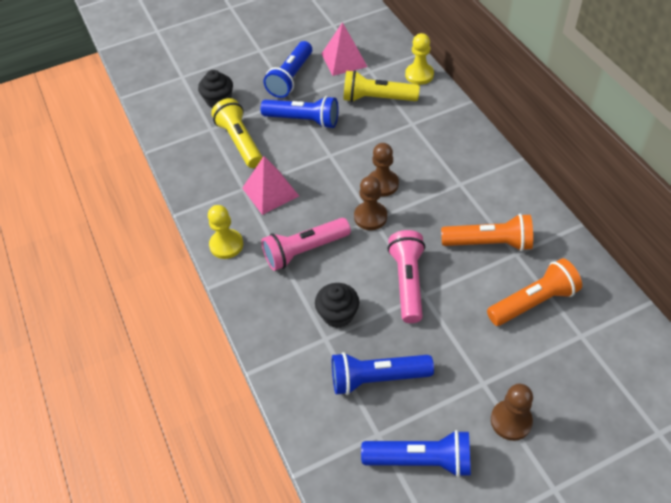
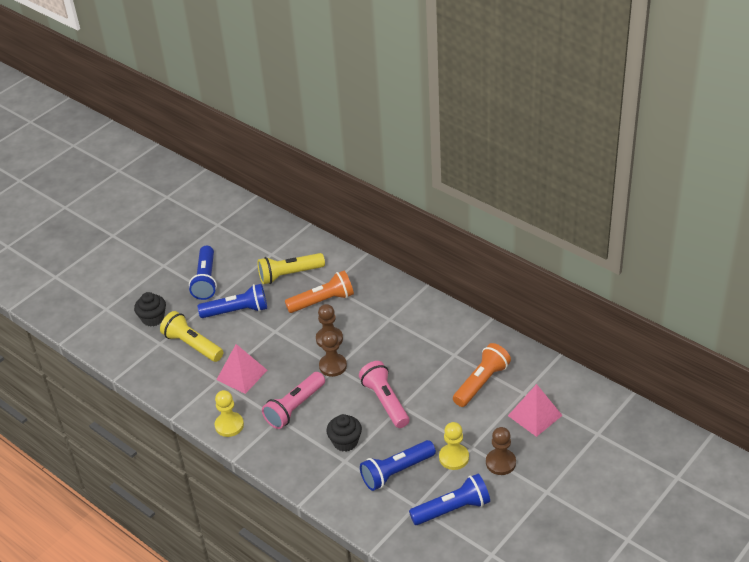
camera: 25 degrees left, 10 degrees down
(344, 60) = (243, 251): pink pyramid -> pink pyramid (534, 415)
(419, 75) = (314, 245): yellow pawn -> yellow pawn (454, 458)
(489, 243) = (431, 354): orange flashlight -> orange flashlight (322, 301)

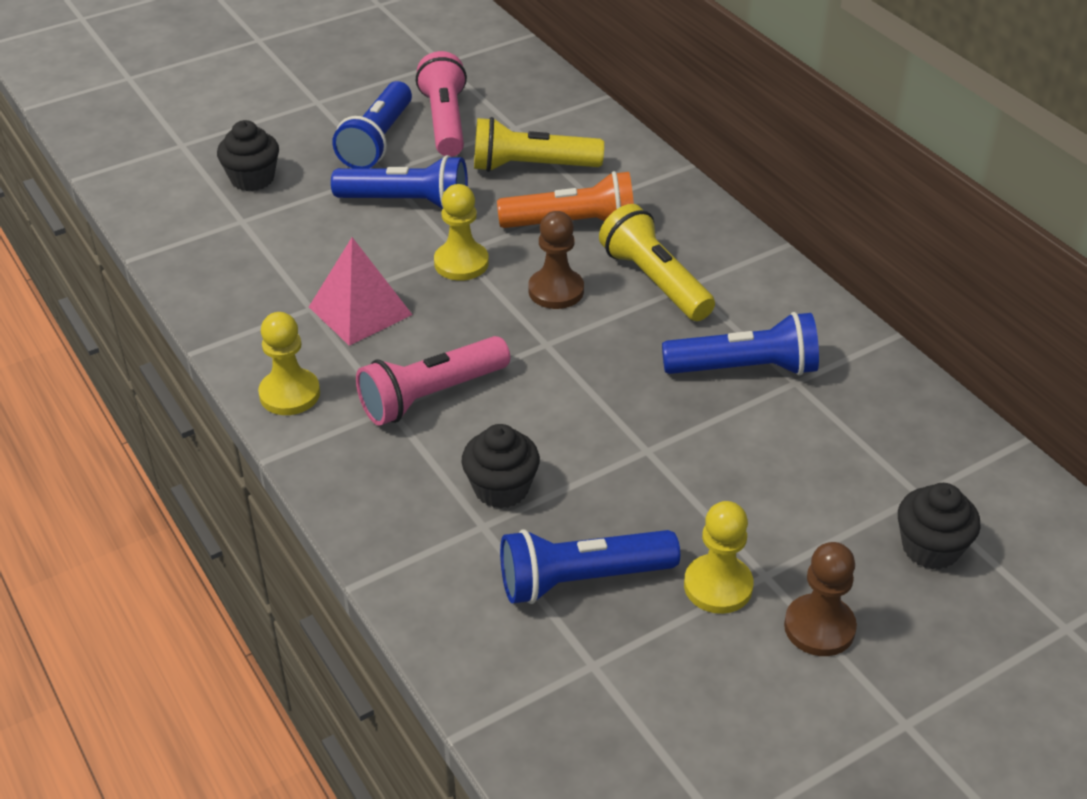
camera: 15 degrees right, 0 degrees up
(192, 345) = (297, 238): yellow flashlight -> yellow flashlight (655, 281)
(278, 337) = (461, 263): none -> yellow pawn
(333, 366) = (541, 340): brown pawn -> none
(385, 401) = (617, 433): pink flashlight -> pink flashlight (445, 122)
(452, 509) = (673, 698): blue flashlight -> blue flashlight (745, 369)
(481, 383) = (834, 450): orange flashlight -> none
(534, 415) = (930, 548): pink pyramid -> black cupcake

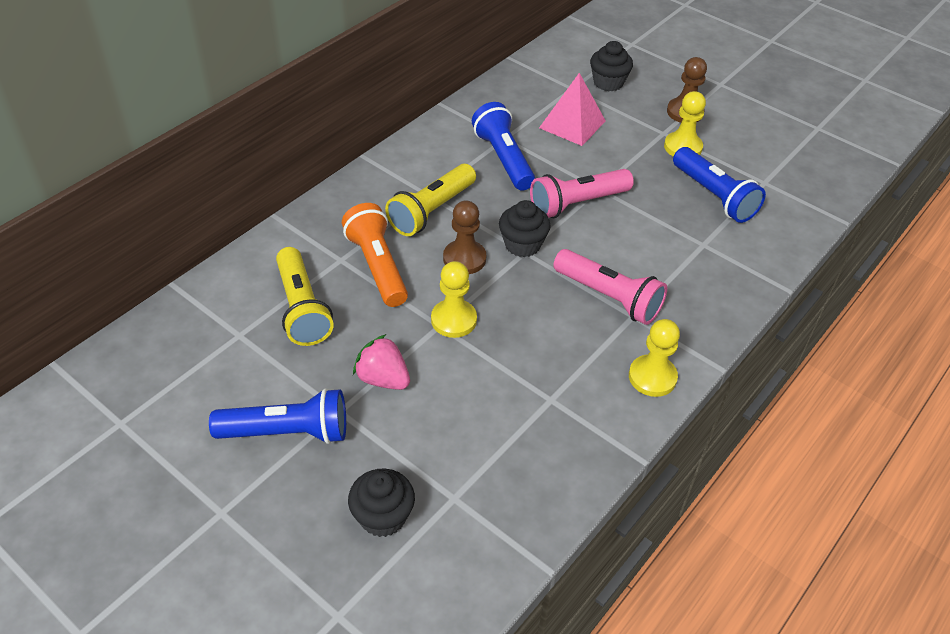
camera: 110 degrees left, 5 degrees up
(360, 310) = (539, 365): pink pyramid -> pink pyramid (572, 124)
(407, 203) = (383, 379): blue flashlight -> pink strawberry
(445, 122) = (241, 388): pink flashlight -> pink flashlight (577, 203)
(501, 488) = (669, 243): black cupcake -> black cupcake (522, 244)

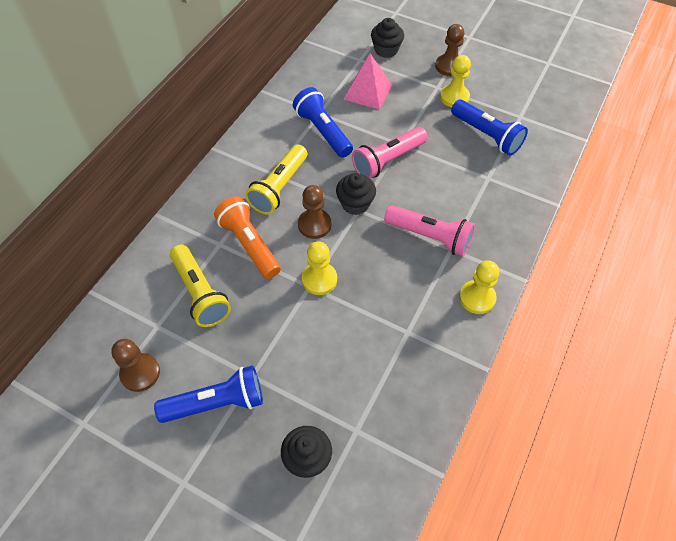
camera: 10 degrees left, 10 degrees up
(204, 382) = (140, 373): none -> brown pawn
(383, 379) = (278, 341): pink strawberry -> none

